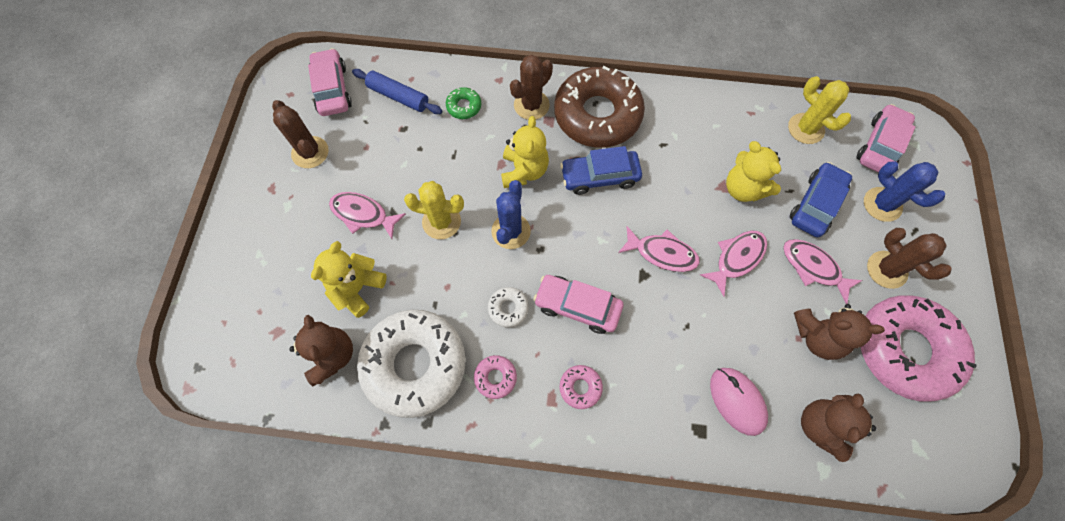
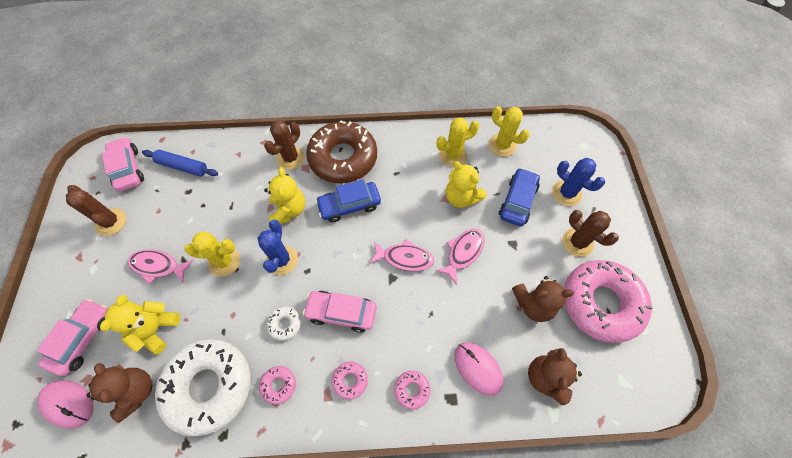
camera: 10 degrees left, 5 degrees down
(256, 355) = (68, 403): none -> pink mouse
(464, 106) = (236, 167): green donut -> none
(653, 411) = (412, 390): none -> pink donut
(739, 132) = (453, 155): none -> yellow cactus
(813, 268) = (522, 250): pink fish -> none
(880, 145) = (558, 150): pink car -> pink car (83, 338)

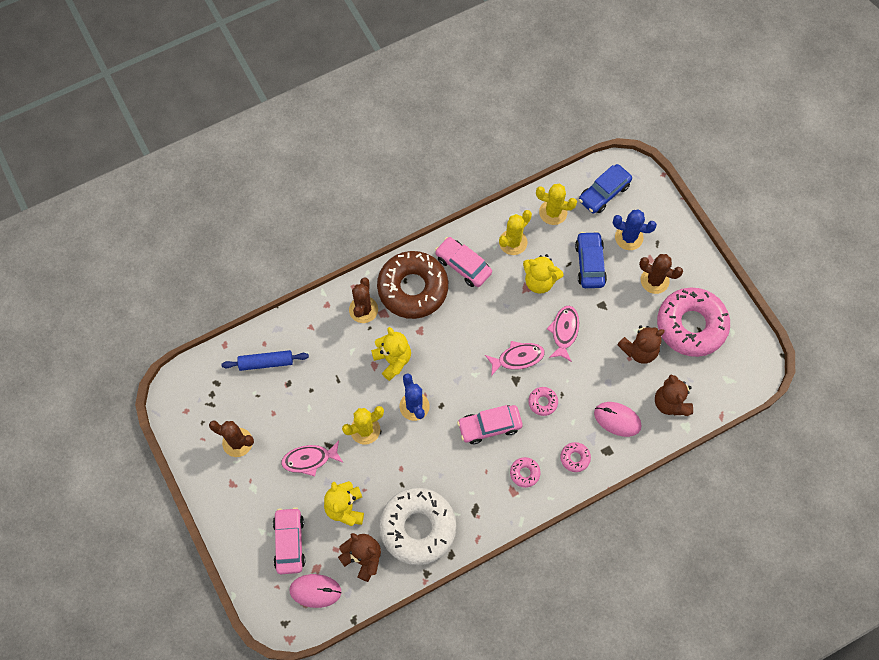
camera: 25 degrees left, 5 degrees up
(128, 169) = (214, 388): pink car -> pink car (463, 265)
(279, 385) = (471, 502): pink donut -> pink donut (542, 402)
(285, 324) = (449, 456): white donut -> none
(349, 205) = (444, 332): blue car -> blue car (604, 193)

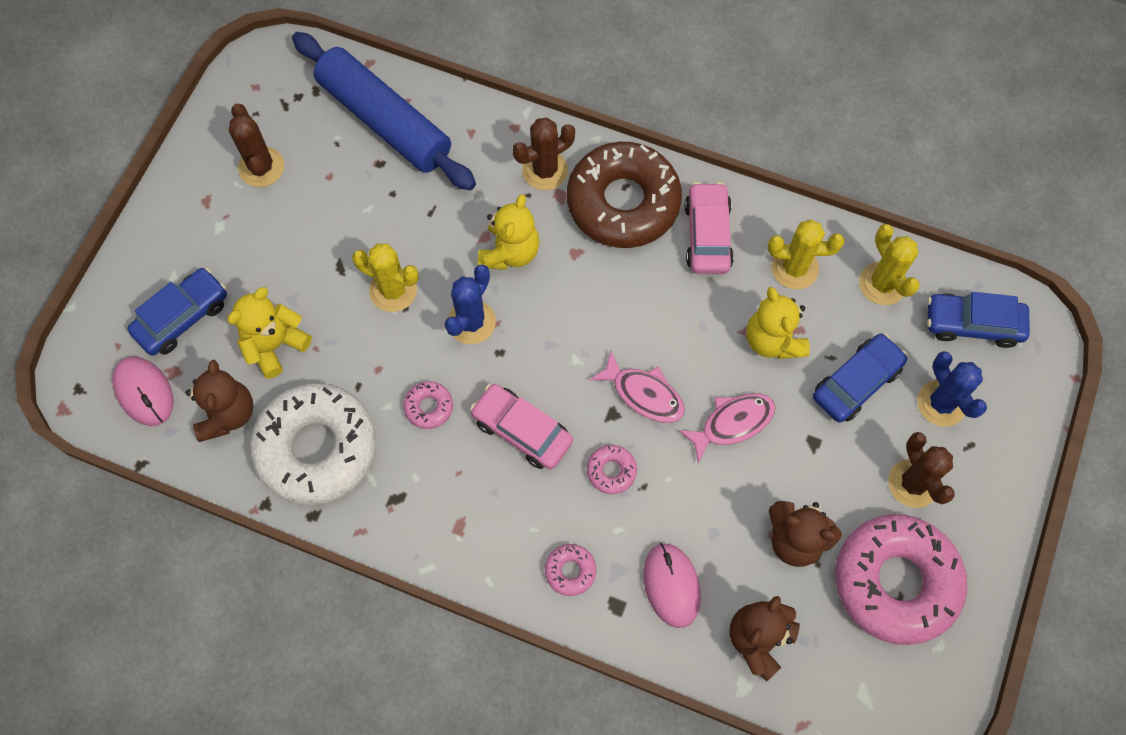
camera: 50 degrees right, 0 degrees up
(266, 362) = (385, 121): blue rolling pin -> blue rolling pin, size x1.91
(289, 542) = (182, 317): pink car -> blue car
(309, 459) = (304, 259): pink fish -> none
(524, 473) = (495, 522): pink donut -> pink donut (429, 407)

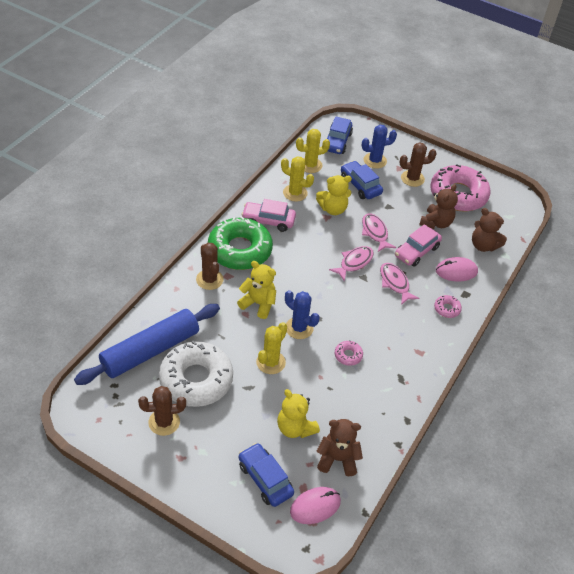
camera: 85 degrees left, 20 degrees down
(316, 448) = (366, 413): white donut -> white donut (196, 380)
(522, 431) = (368, 316): pink car -> pink car (416, 251)
(611, 471) = (395, 283): pink donut -> pink fish
(623, 202) = (240, 250): brown donut -> green donut
(794, 268) = (295, 193): yellow cactus -> yellow cactus turned 75 degrees counterclockwise

